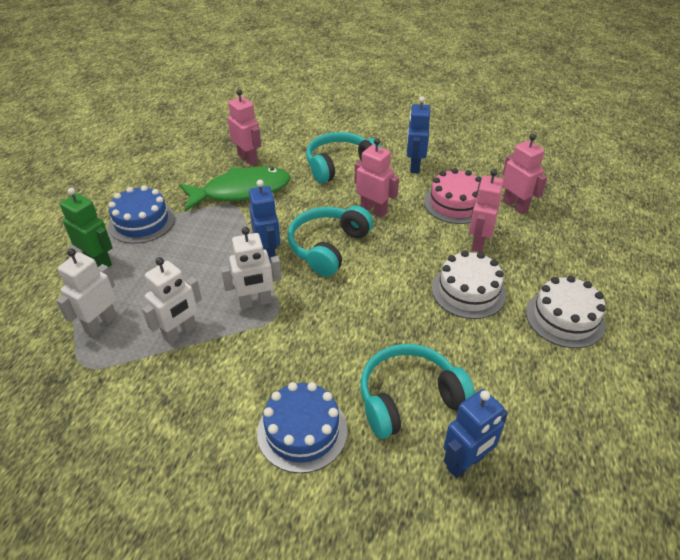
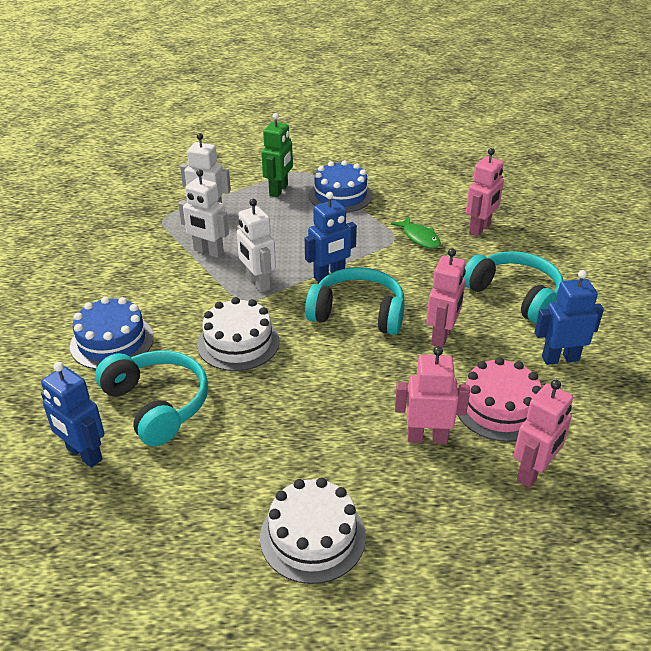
camera: 75 degrees right, 5 degrees down
(241, 191) = (419, 238): green fish -> green fish, size x0.49
(468, 291) = (329, 436): white cake -> white cake (238, 343)

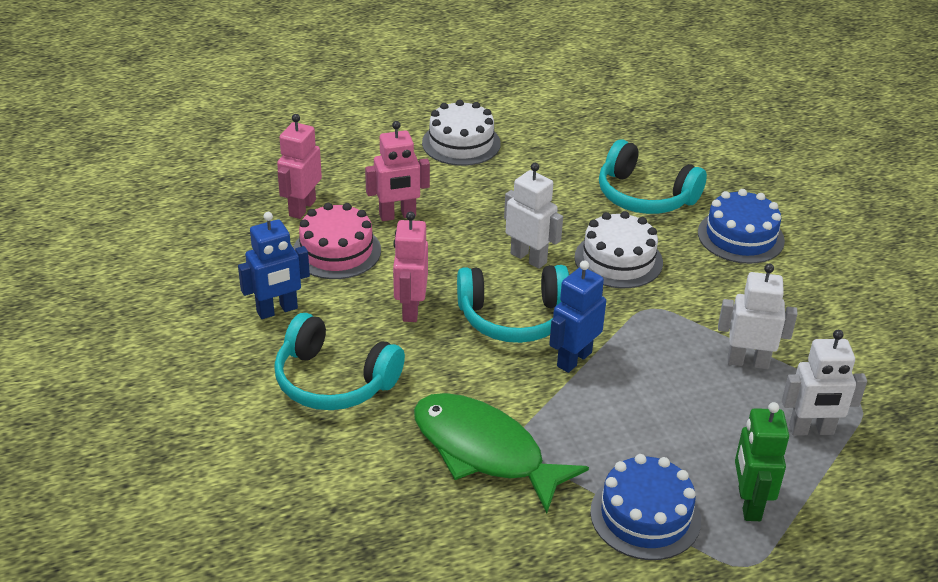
camera: 160 degrees right, 0 degrees up
(84, 454) = (667, 155): blue robot -> none
(258, 283) = (651, 330): white robot -> white robot (529, 258)
(419, 238) = (484, 451): green fish -> green fish, size x2.02
(480, 229) = (399, 492): pink robot -> none

